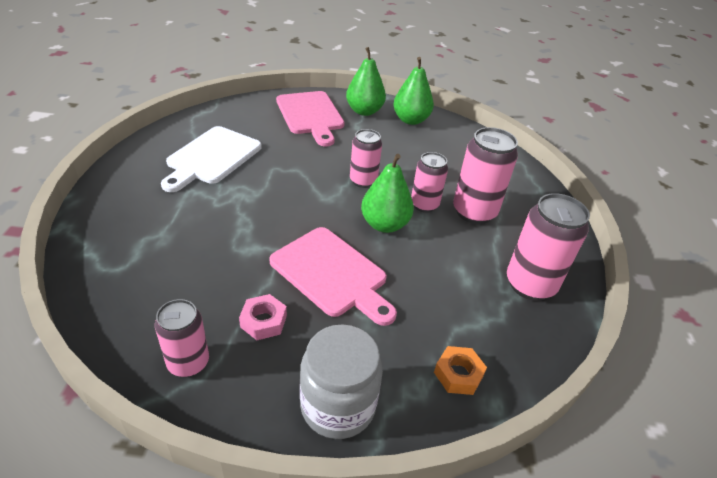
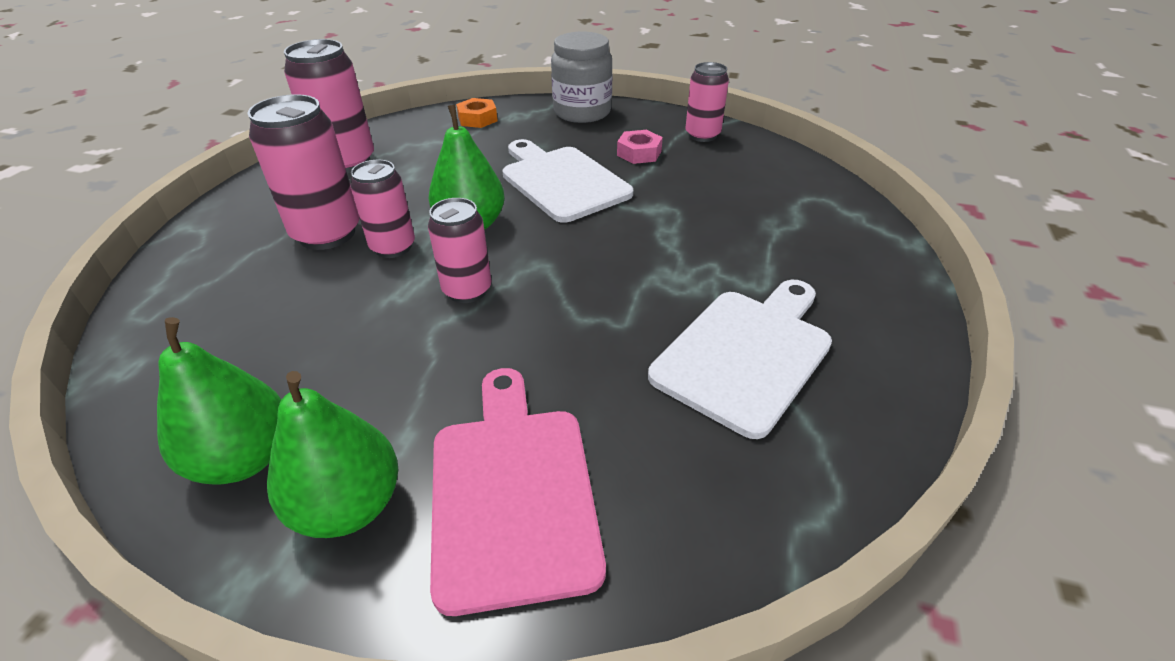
camera: 165 degrees left, 0 degrees up
(332, 274) = (561, 181): pink cutting board -> white cutting board

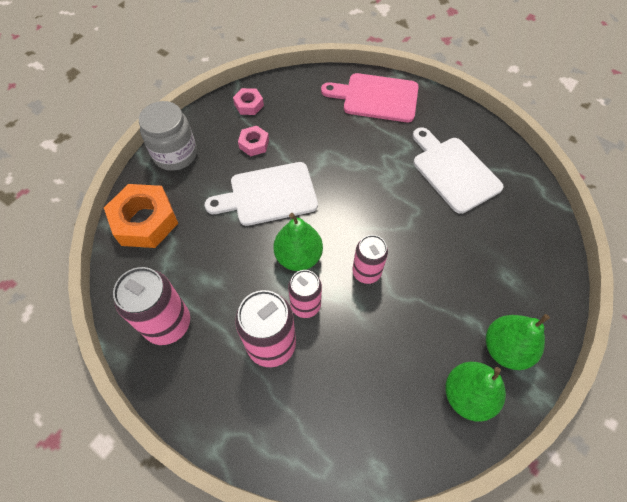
camera: 70 degrees left, 20 degrees up
(477, 119) = (145, 221): orange nut -> orange nut, size x1.96
(512, 491) = (510, 283): pink cutting board -> pink cutting board (376, 98)
(702, 135) = (249, 105): pink can -> pink nut

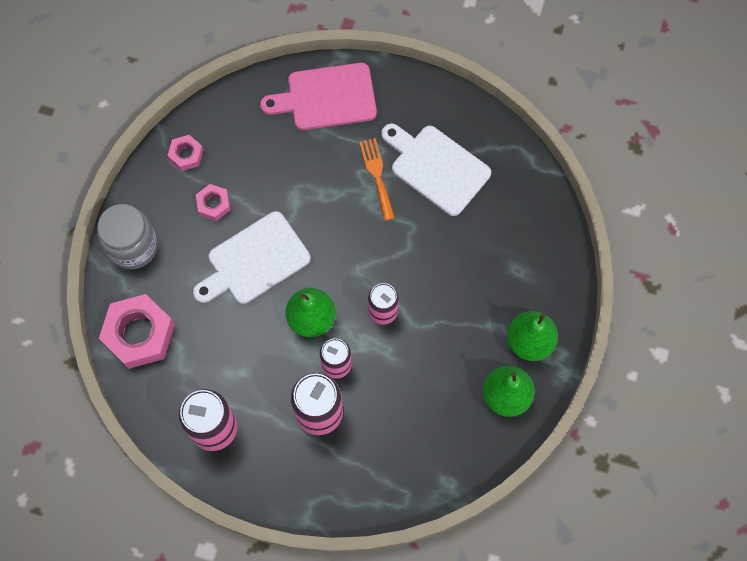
camera: 20 degrees left, 10 degrees up
(145, 221) = (139, 334): orange nut -> pink nut
(399, 162) = (377, 175): none -> orange fork

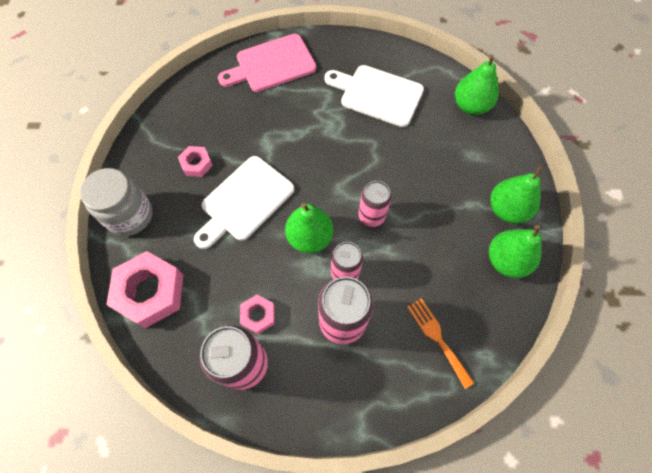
camera: 15 degrees left, 5 degrees down
(186, 155) = (163, 131): pink nut -> pink nut (258, 315)
(377, 175) = (331, 110): orange fork -> orange fork (437, 338)
(538, 208) = (470, 106): none -> green pear

